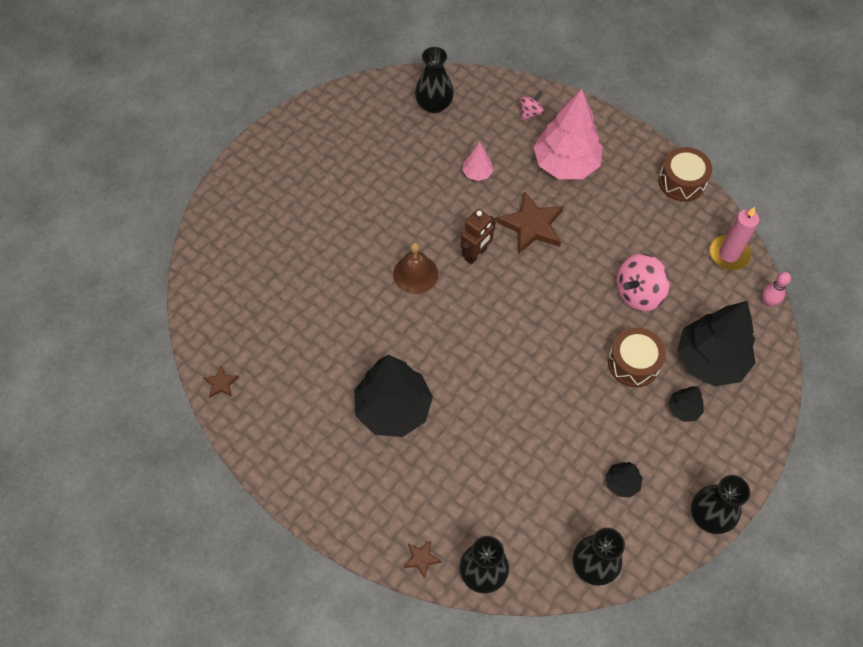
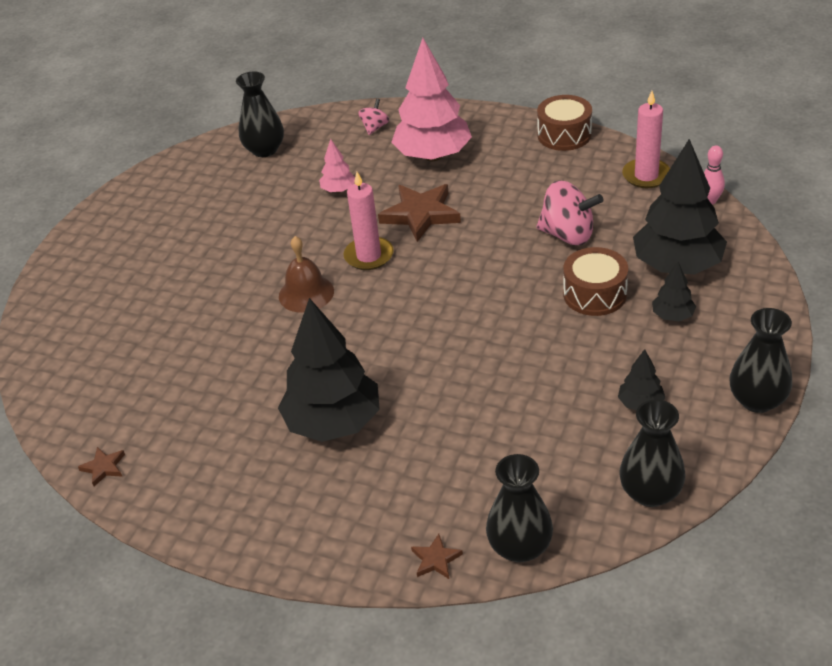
camera: 15 degrees left, 20 degrees down
(476, 254) = (369, 256): brown robot -> pink candle
(638, 293) = (568, 235): pink spinning top -> pink spinning top turned 105 degrees counterclockwise

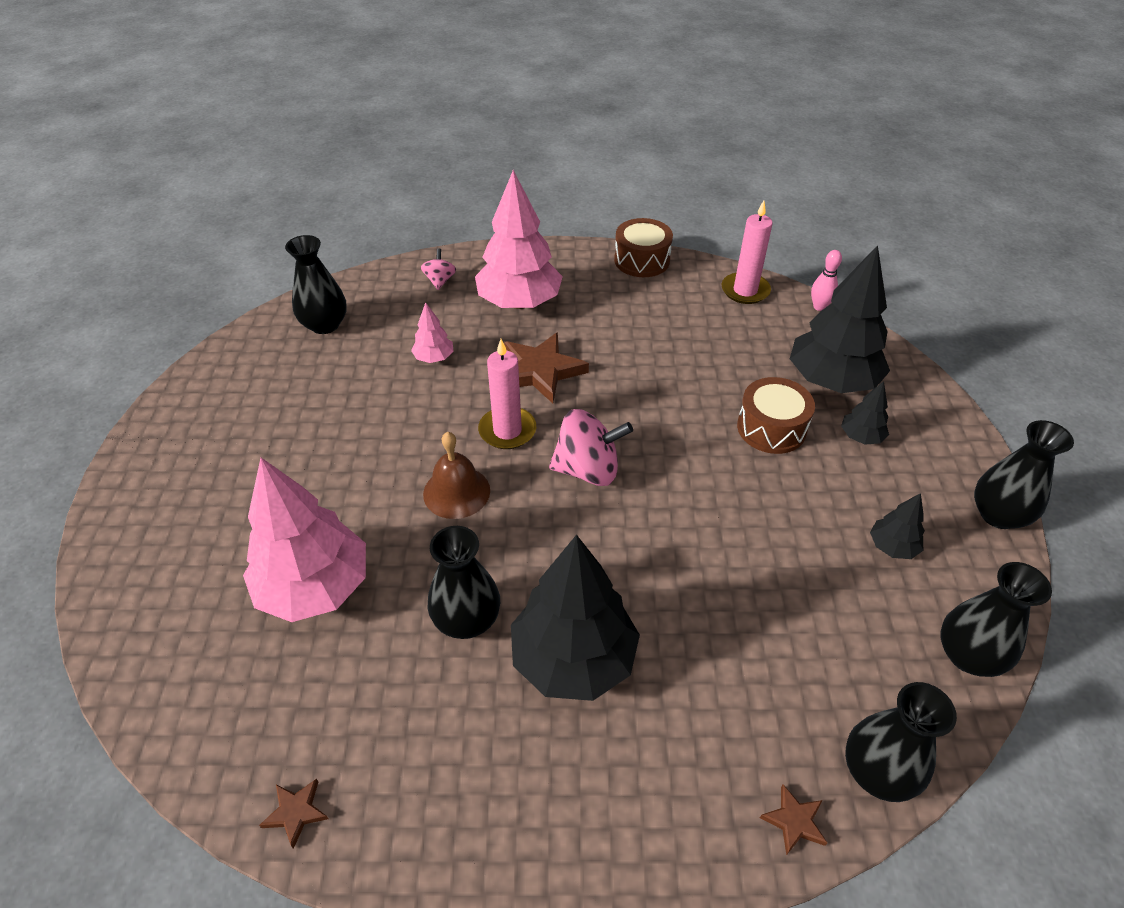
camera: 25 degrees left, 5 degrees up
(174, 337) = (315, 587): none -> pink tree
(270, 381) = (467, 619): none -> black vase
(568, 235) = (706, 366): pink spinning top -> pink spinning top (588, 470)

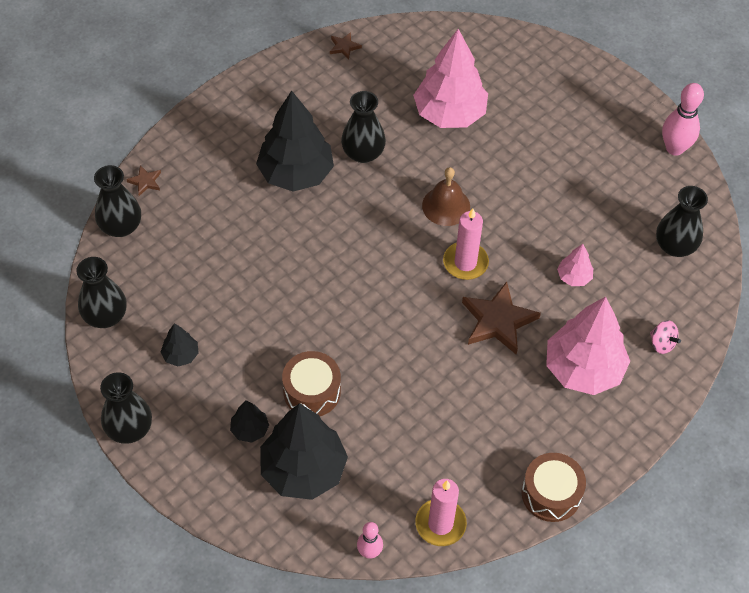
camera: 135 degrees right, 10 degrees up
(191, 387) = (674, 148): none -> pink bowling pin
(588, 470) = (392, 273): pink spinning top -> none

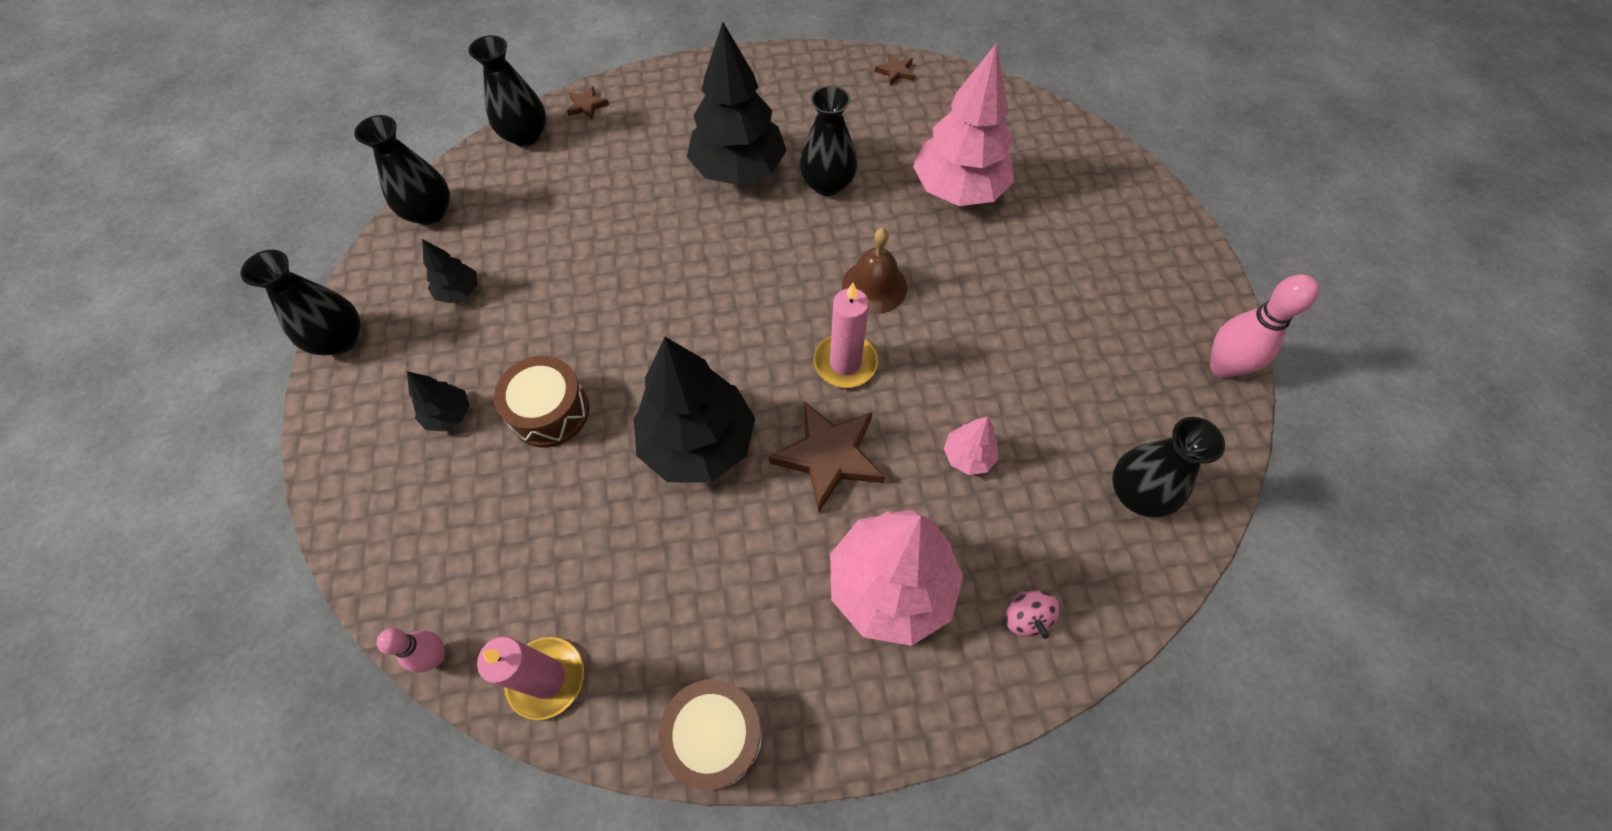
camera: 35 degrees right, 5 degrees up
(303, 470) = (459, 499): black tree -> black tree (698, 443)

